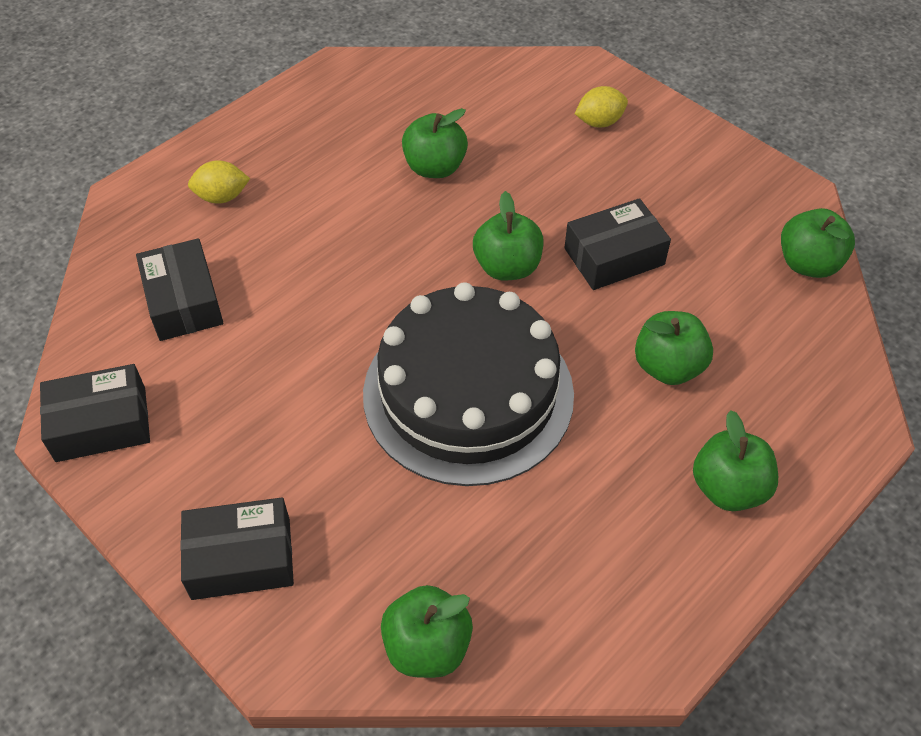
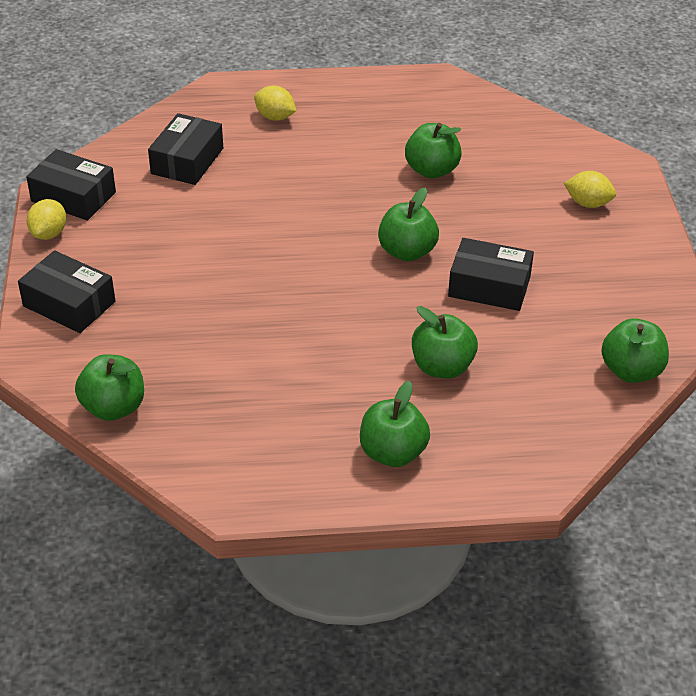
camera: 40 degrees right, 10 degrees down
(122, 488) = (49, 233): none -> yellow lemon
(468, 393) = (293, 303): black cake -> none

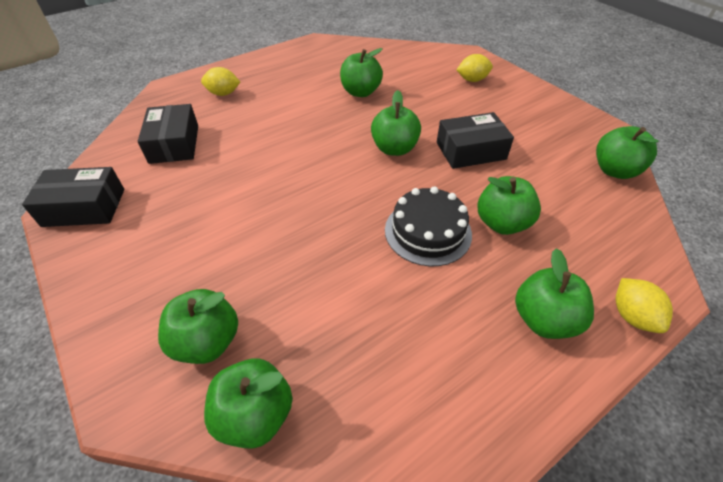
camera: 30 degrees left, 5 degrees up
(49, 233) = (75, 250): yellow lemon -> yellow lemon (632, 316)
(69, 304) = (135, 313): black box -> none
(110, 347) = (207, 342): none -> green apple
(361, 344) = (428, 232): none -> black cake

